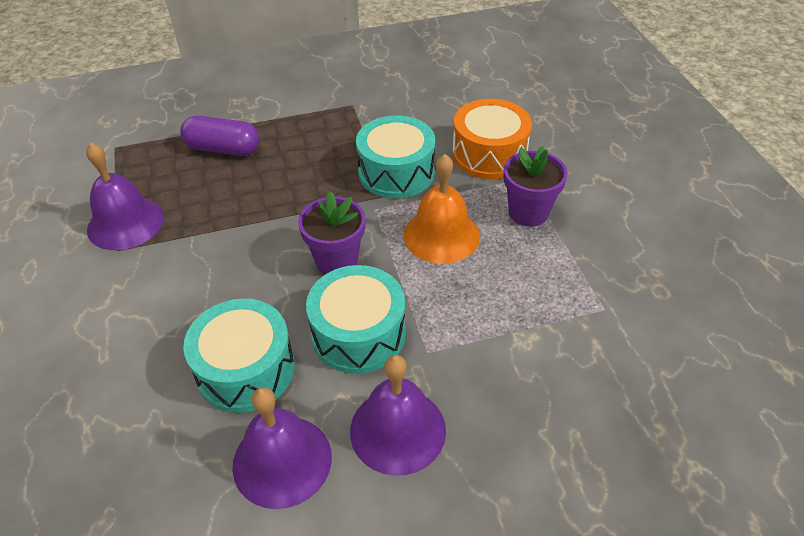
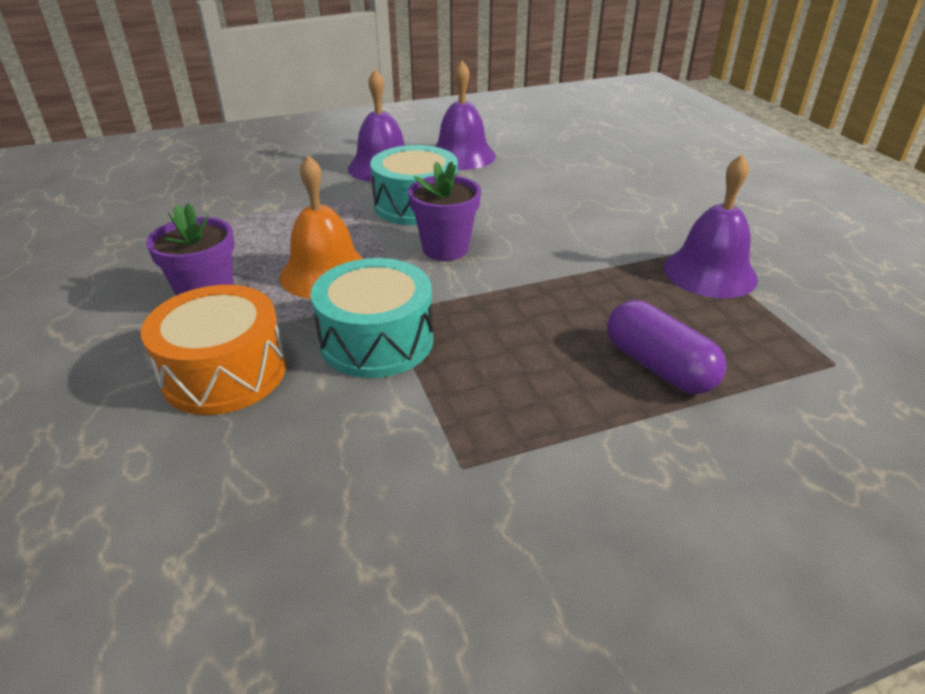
camera: 175 degrees right, 10 degrees down
(223, 149) = (658, 366): purple capsule -> purple capsule turned 45 degrees clockwise
(245, 369) = (506, 186): turquoise drum -> none

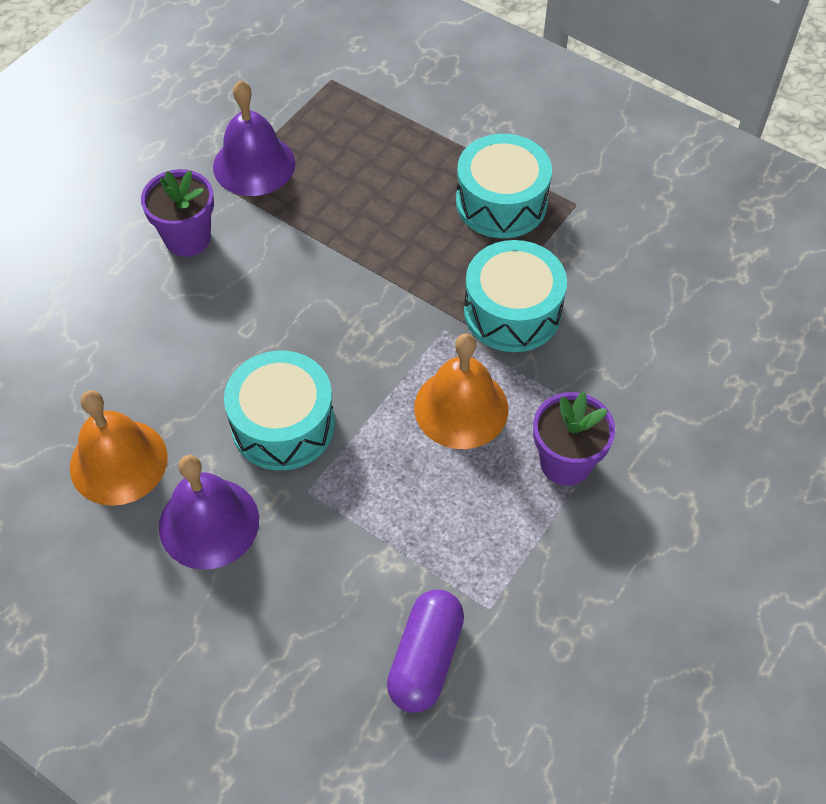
camera: 125 degrees left, 20 degrees up
(224, 372) = (622, 373): orange drum -> none
(445, 249) = (351, 348): purple flower pot -> purple flower pot (187, 238)
(462, 156) = (118, 462): purple bell -> orange bell
(523, 403) = (501, 202): none -> turquoise drum
(658, 366) = (407, 155): purple capsule -> purple capsule (425, 659)

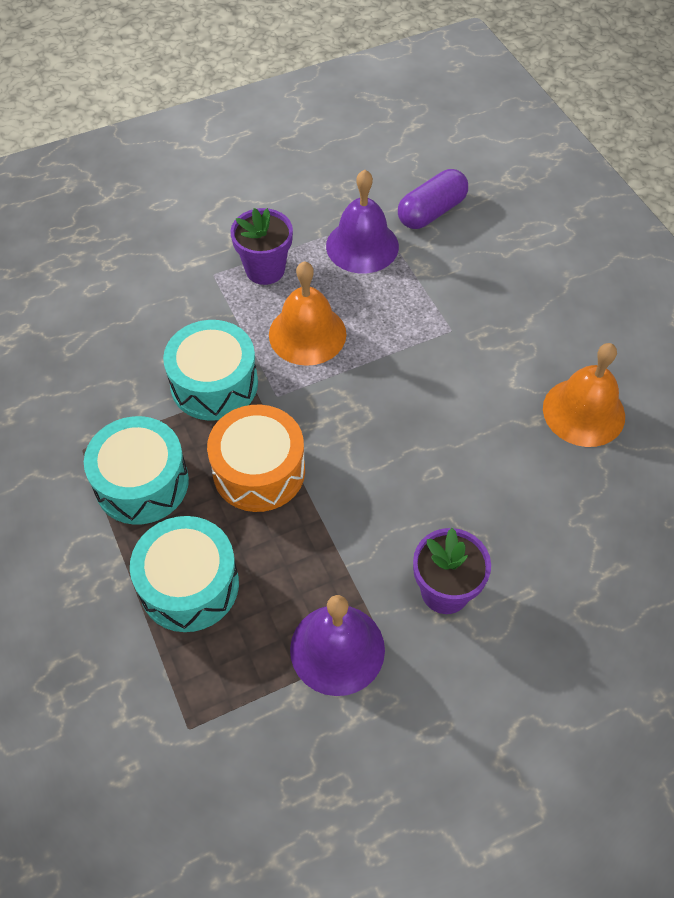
camera: 150 degrees left, 0 degrees up
(209, 523) = (532, 340): purple bell -> purple bell (362, 246)
(283, 424) = (445, 382): turquoise drum -> turquoise drum (189, 585)
(409, 257) = (259, 471): none -> orange drum

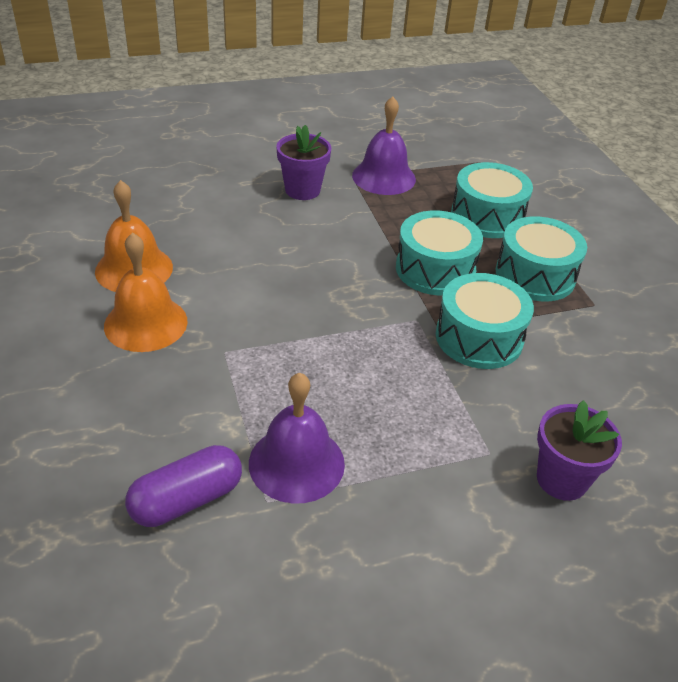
camera: 175 degrees left, 15 degrees down
(259, 471) = (435, 269): orange drum -> turquoise drum
(265, 269) = (425, 449): purple flower pot -> purple flower pot (561, 479)
(307, 334) = (381, 369): orange bell -> orange bell (146, 323)

